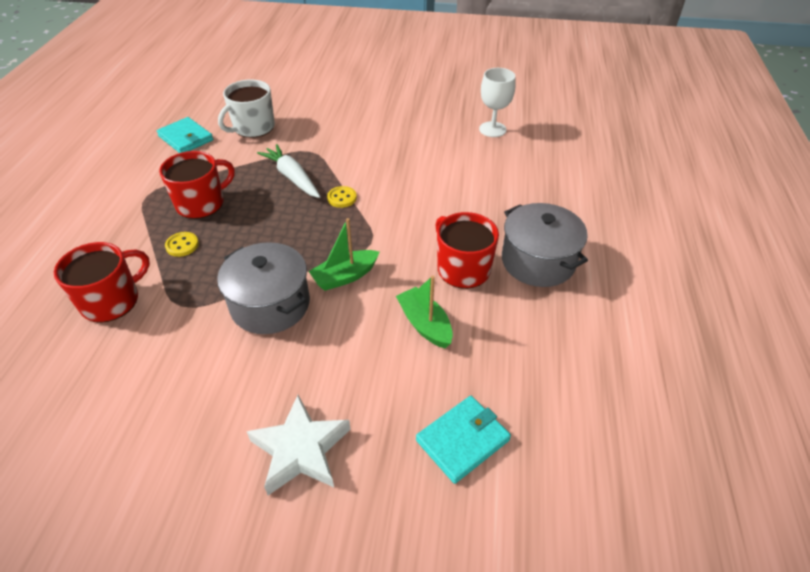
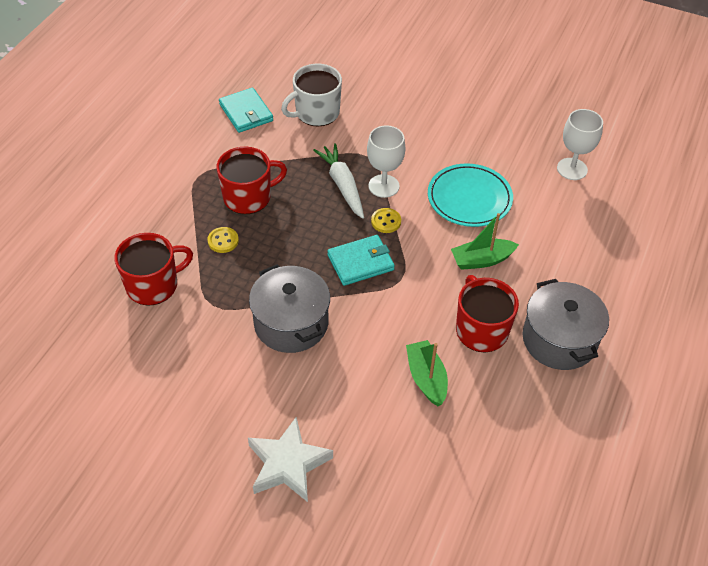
camera: 15 degrees right, 5 degrees up
(331, 171) = (383, 186): none -> white goblet
(345, 276) = (366, 311): green boat -> green boat (481, 260)
(412, 166) = (469, 198): none -> turquoise plate
(463, 440) = (425, 493): turquoise wallet -> turquoise wallet (361, 262)

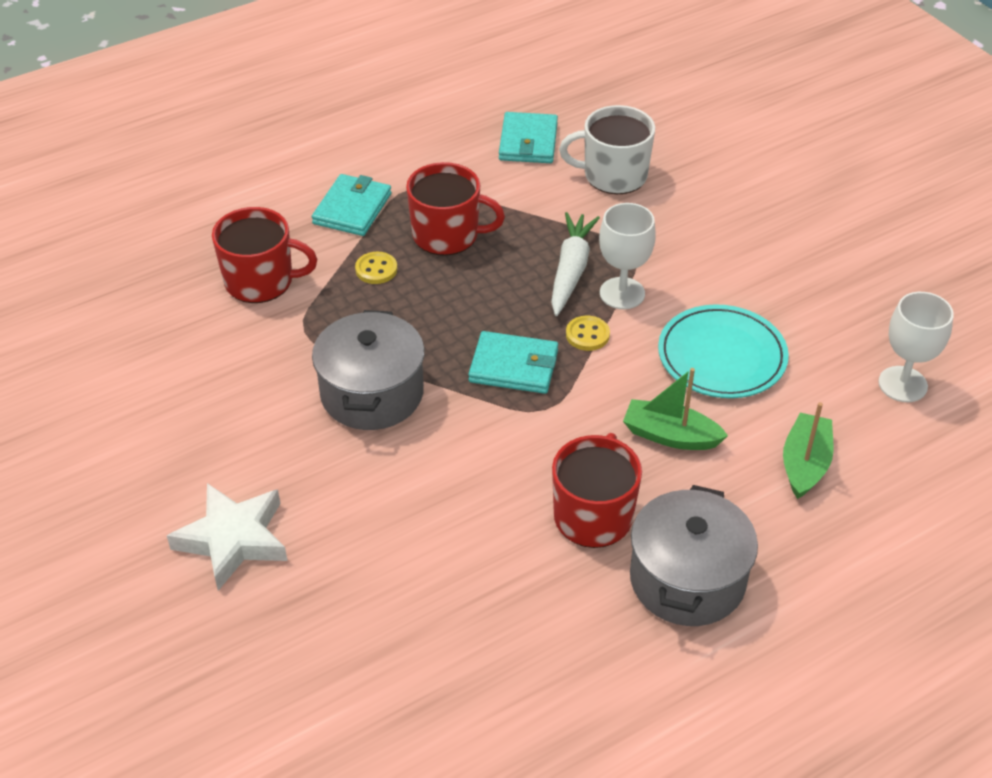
camera: 35 degrees right, 5 degrees down
(171, 207) = (352, 208): none -> turquoise wallet
(426, 378) = (474, 534): green boat -> green boat (805, 464)

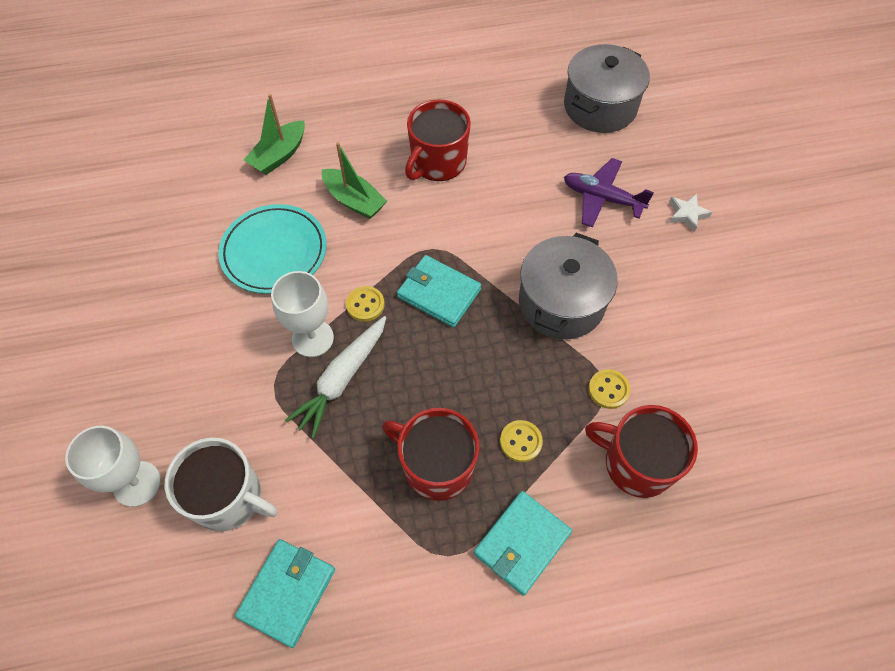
camera: 160 degrees left, 15 degrees up
(233, 539) = (687, 214): white star -> white star, size x0.50
(300, 329) = (608, 390): none -> yellow button
(353, 529) = (602, 198): none -> purple plane
(687, 579) = (402, 110): grey pot -> grey pot (600, 106)
(902, 384) = (165, 190): white goblet -> white goblet (137, 484)

